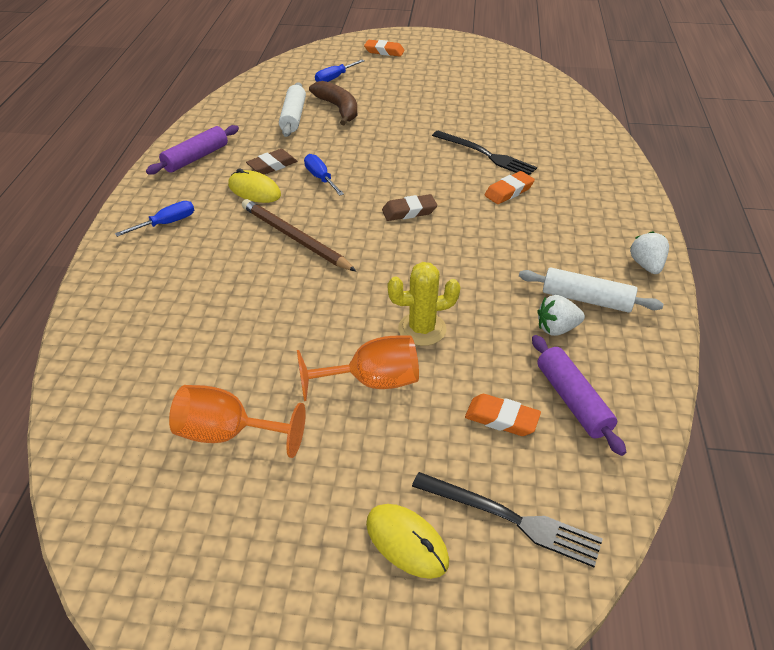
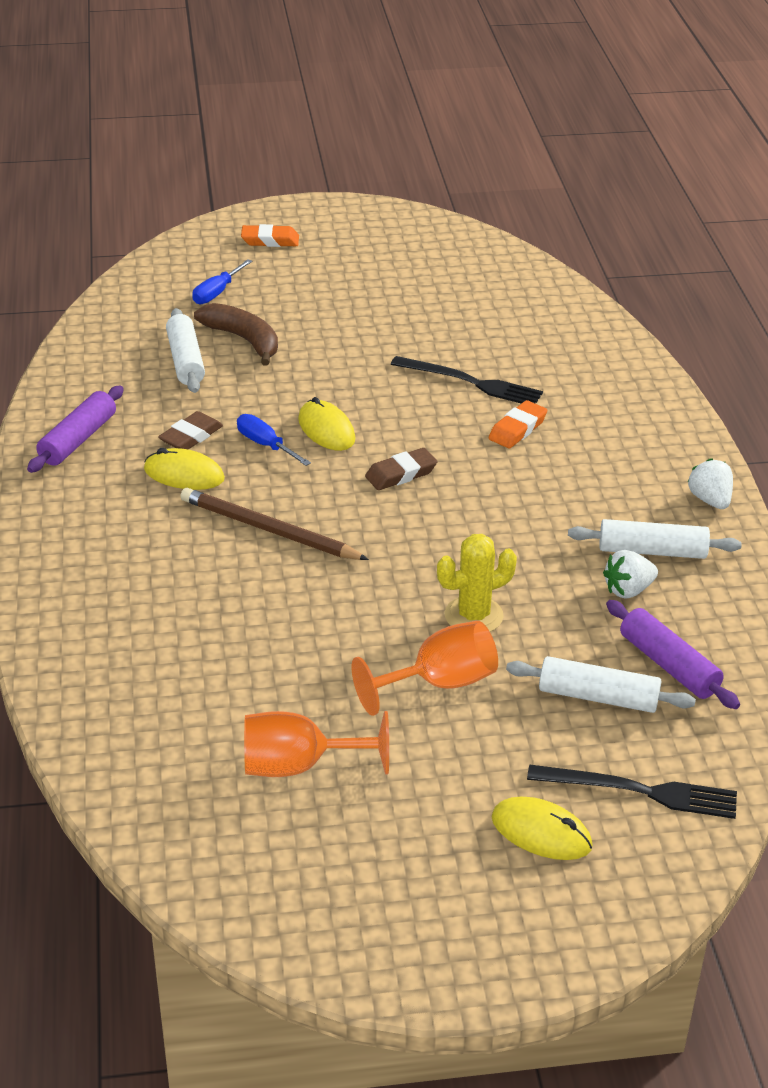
camera: 15 degrees left, 5 degrees down
(166, 223) = (88, 536): blue screwdriver -> none
(368, 173) = (326, 429): none -> yellow mouse
(501, 418) = (598, 697): orange eraser -> white rolling pin

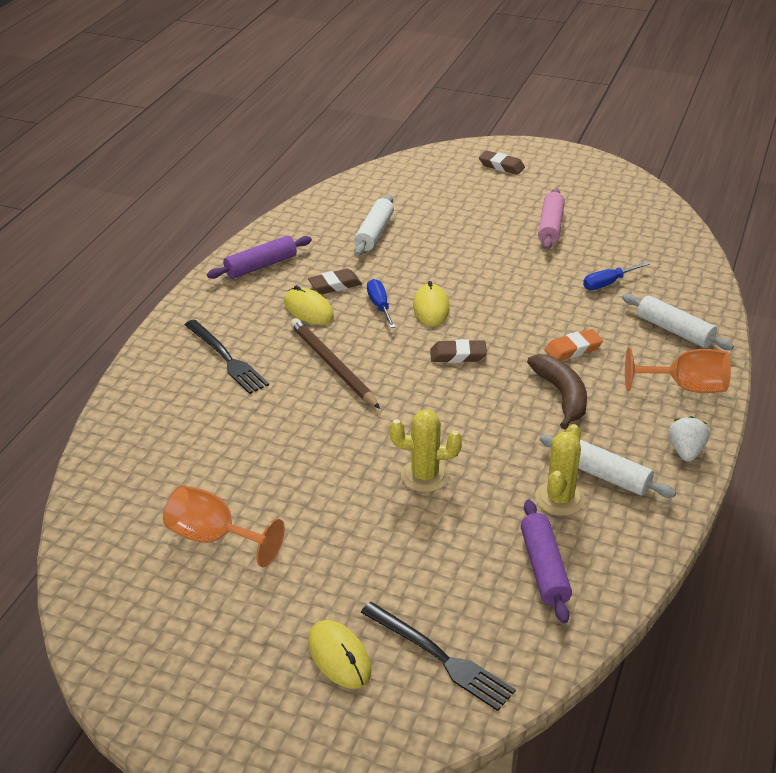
camera: 30 degrees right, 0 degrees up
(217, 293) = (434, 192): blue screwdriver -> blue screwdriver (608, 283)
(244, 340) = (425, 229): brown banana -> brown banana (562, 395)
(270, 240) = (501, 166): orange eraser -> brown eraser
(384, 298) = (550, 226): none -> pink rolling pin
(439, 683) = (359, 516): orange goblet -> orange goblet (686, 387)
(471, 382) = (566, 305): black fork -> black fork (226, 358)
(598, 697) = (468, 571): white rolling pin -> white rolling pin (674, 330)
(628, 590) = (559, 498): white strawberry -> yellow cactus

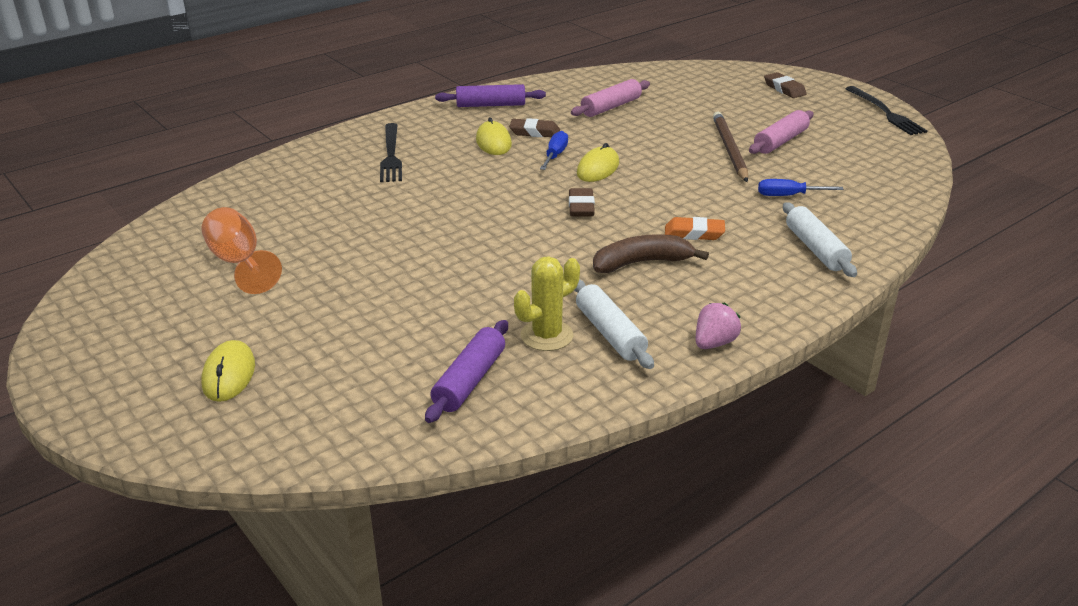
camera: 30 degrees right, 5 degrees down
(332, 365) = (467, 183): brown pencil -> brown pencil (729, 149)
(374, 233) = (611, 107): white rolling pin -> pink rolling pin
(425, 476) = (449, 279): yellow cactus -> none
(440, 657) = (303, 407): black fork -> black fork (885, 112)
(458, 355) = (581, 207): brown eraser -> brown eraser turned 60 degrees clockwise
(562, 395) = (641, 263): brown banana -> brown banana turned 120 degrees counterclockwise
(685, 451) = (714, 343): white strawberry -> pink strawberry
(686, 387) = (774, 295): orange goblet -> none

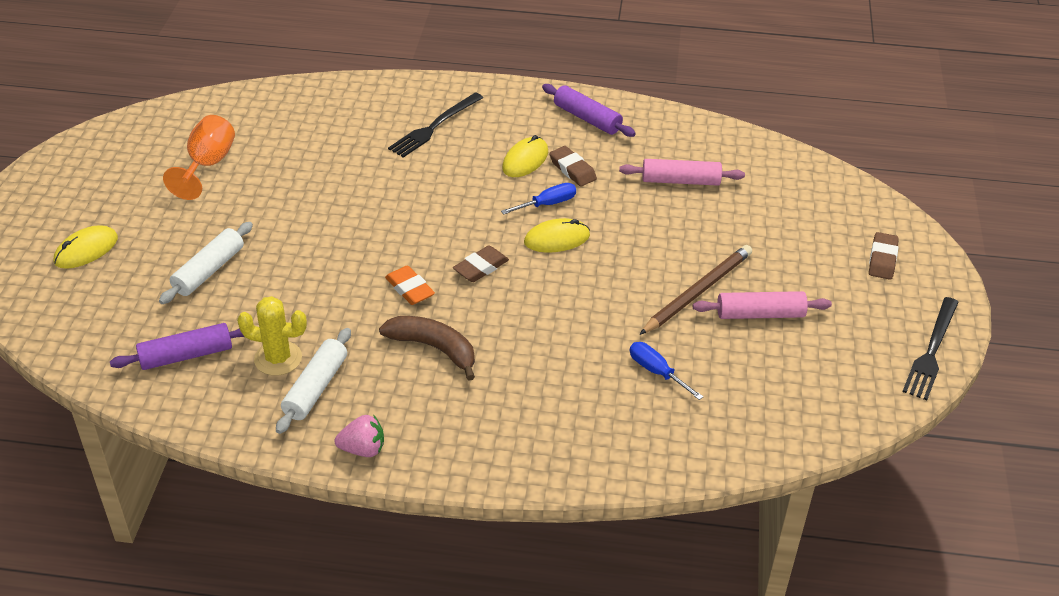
camera: 45 degrees right, 10 degrees up
(694, 233) = (517, 351): orange eraser -> orange eraser (410, 289)
(815, 249) = (579, 435): white rolling pin -> white rolling pin (209, 271)

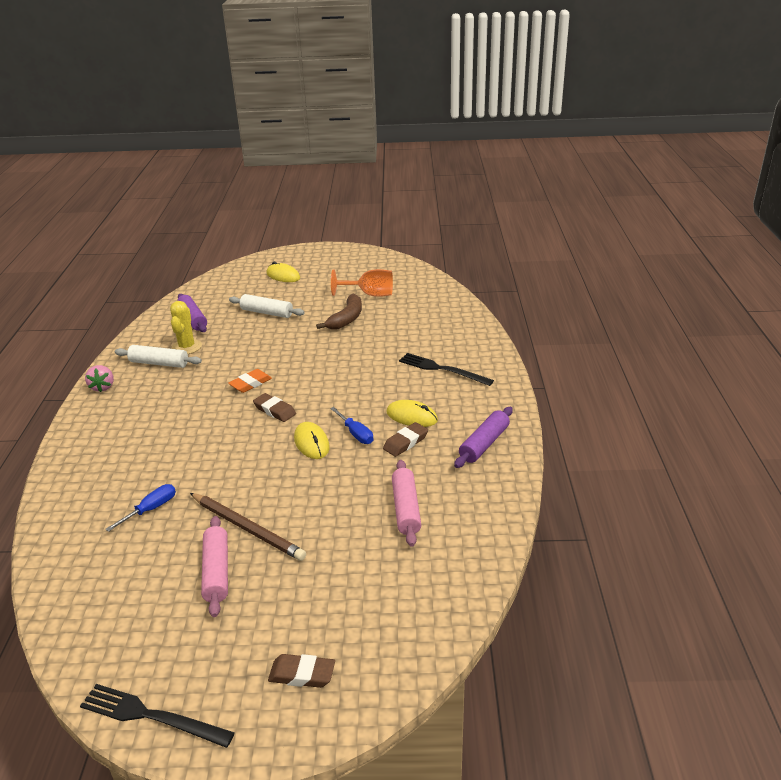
camera: 85 degrees right, 10 degrees down
(434, 348) = (189, 401): brown banana -> brown banana (346, 319)

